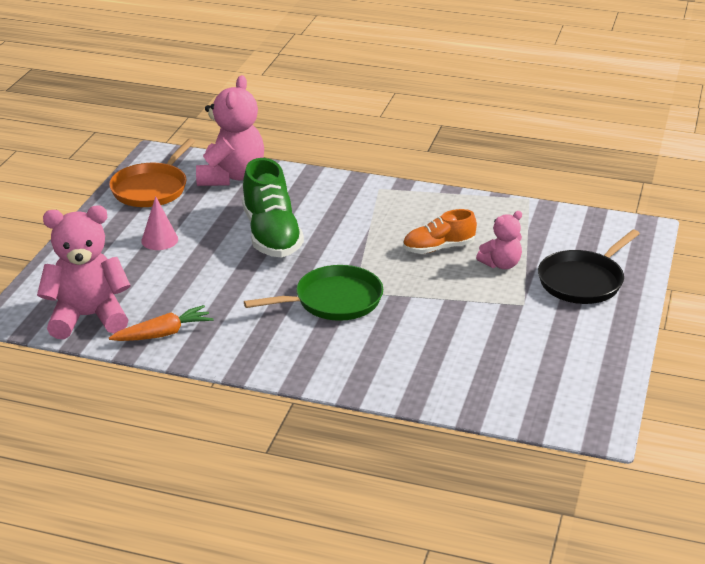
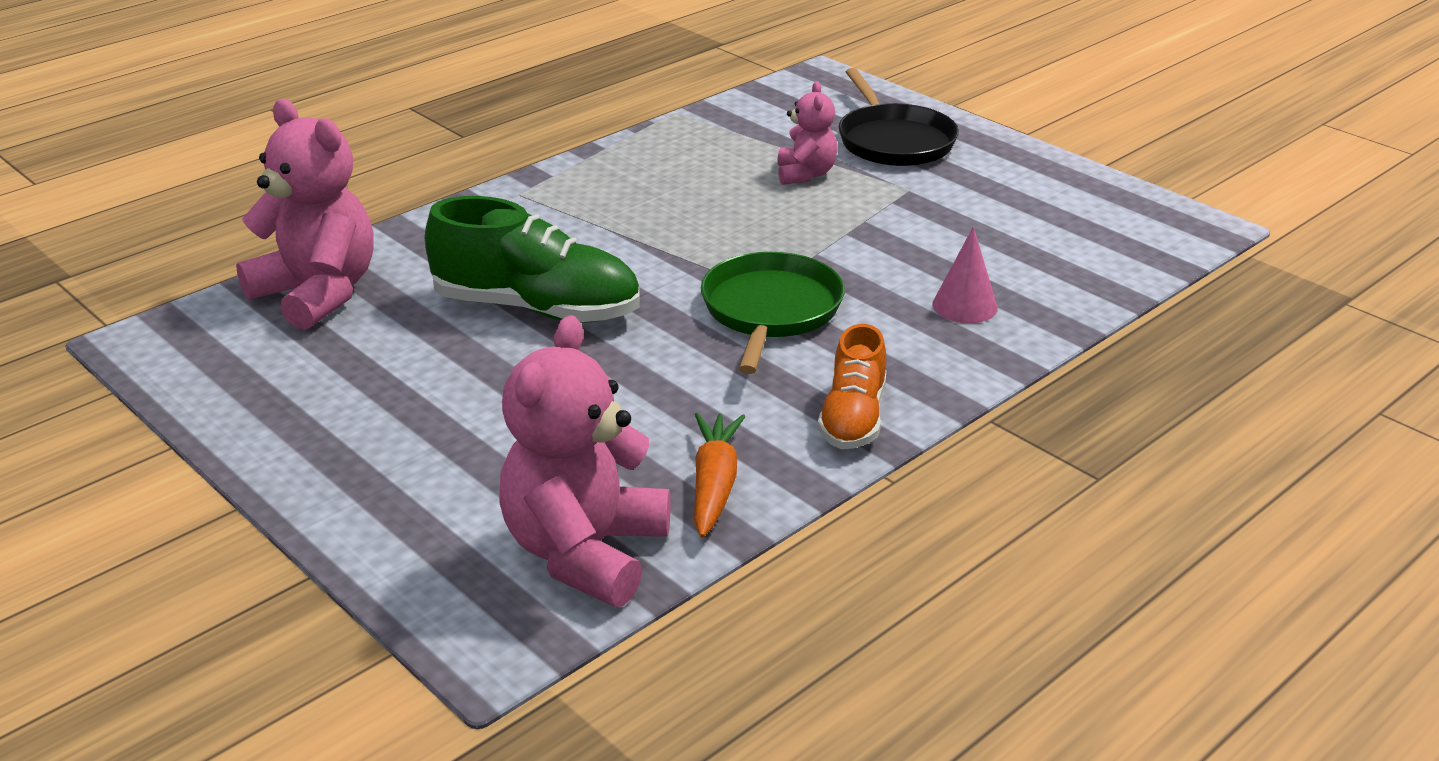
camera: 60 degrees left, 0 degrees up
(151, 189) = (248, 376): orange pan -> none
(159, 240) = (424, 412): pink cone -> pink cone (965, 306)
(438, 248) = (721, 200): orange shoe -> orange shoe (853, 418)

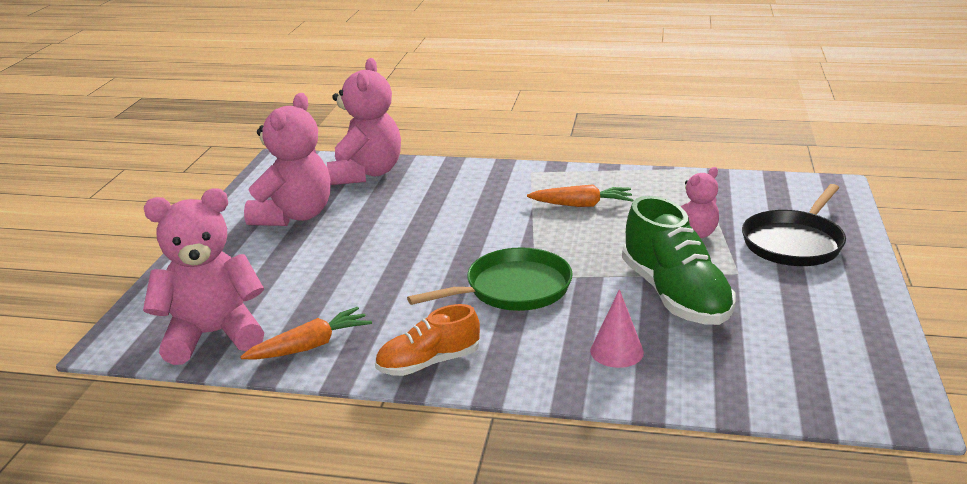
camera: 55 degrees right, 5 degrees down
(347, 387) = (294, 216): none -> pink teddy bear
(537, 309) = (423, 226): green shoe -> green shoe (675, 295)
(650, 200) = (581, 205): none -> orange carrot

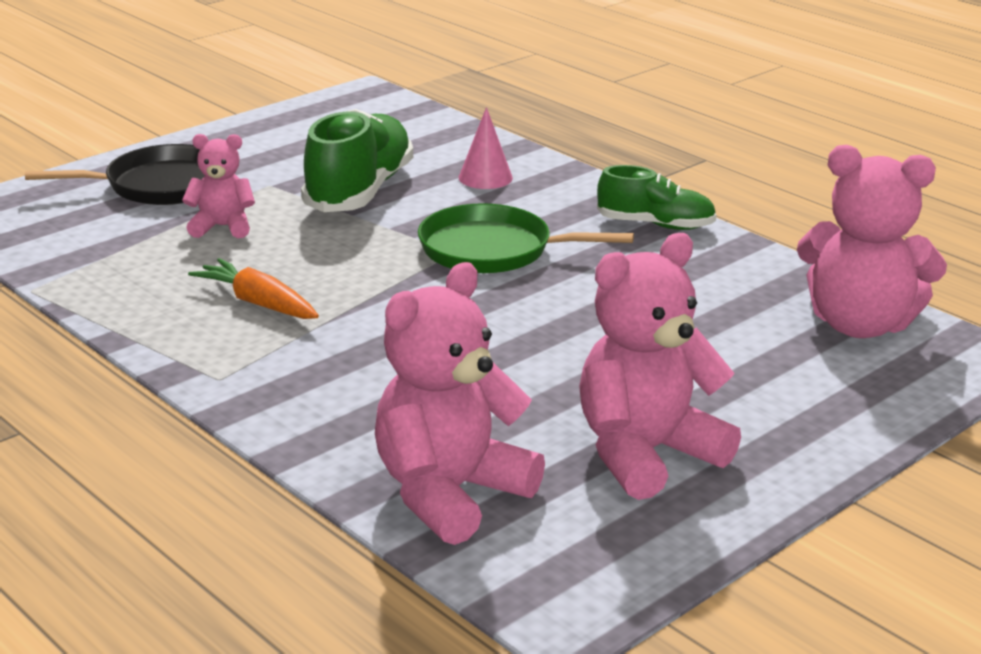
camera: 145 degrees left, 0 degrees up
(310, 346) = (757, 276): orange carrot -> none
(428, 363) = (656, 225): orange shoe -> green shoe

